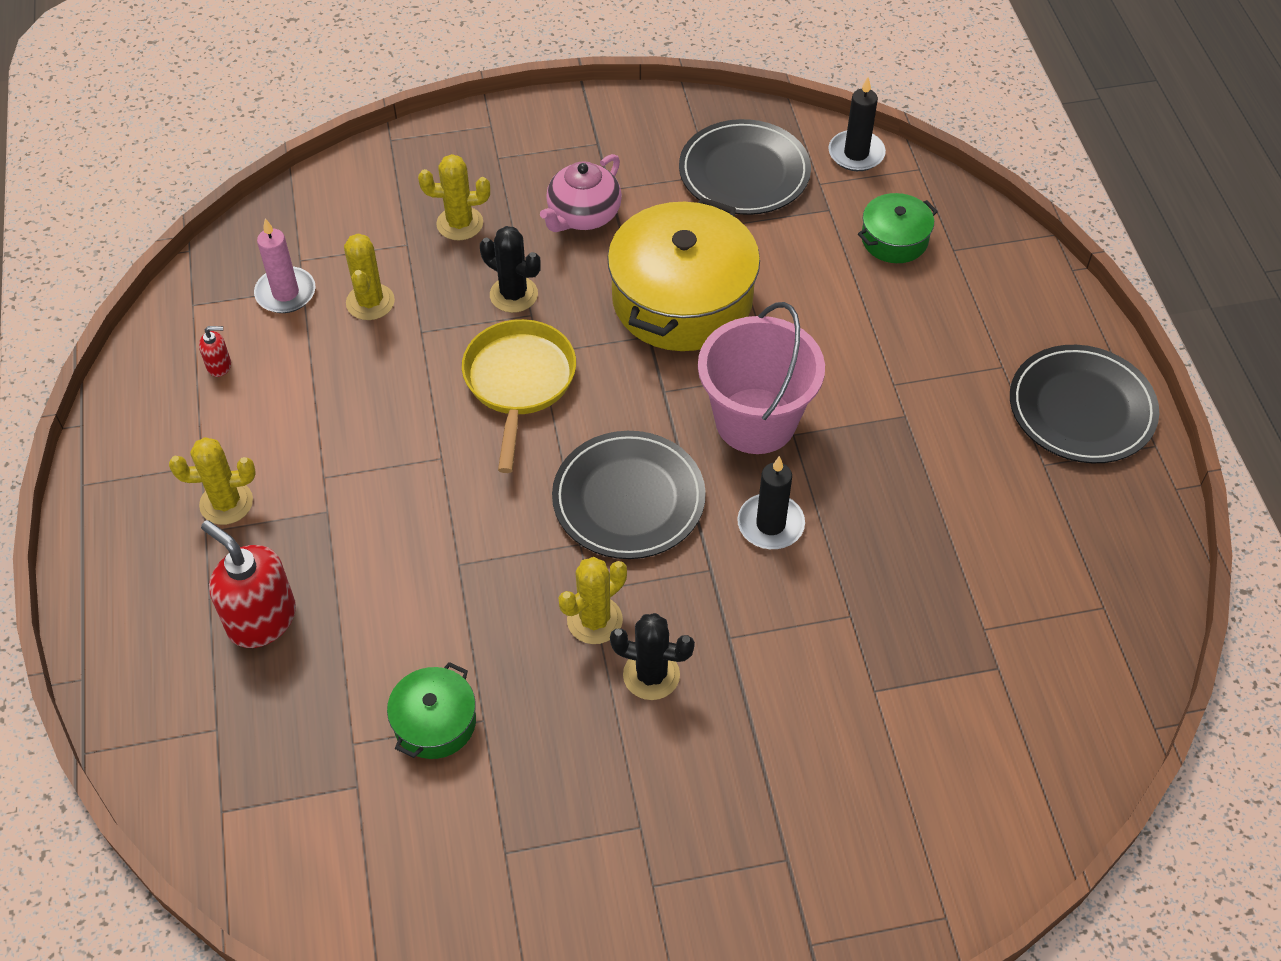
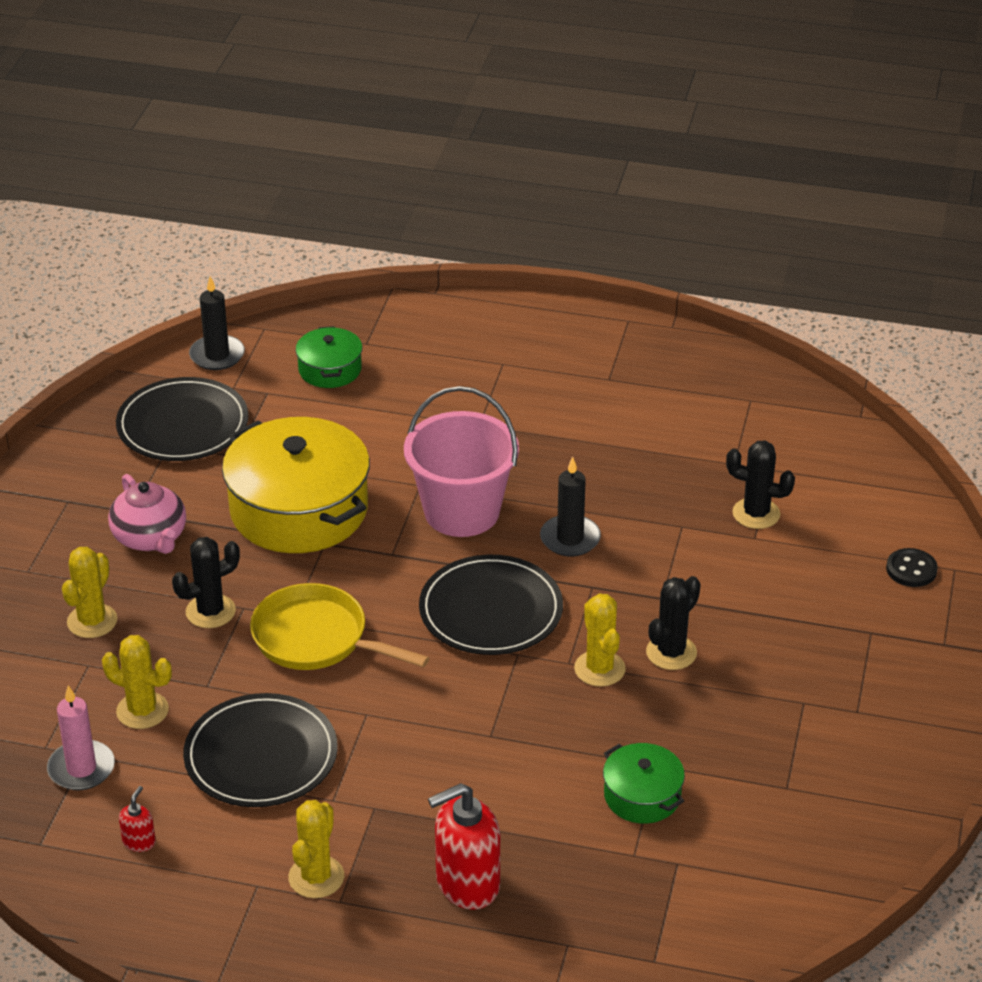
camera: 65 degrees left, 15 degrees down
(914, 679) = (756, 514): none -> black cactus
(917, 869) = (911, 569): none -> black button
(1081, 408) = (570, 341): black plate -> black plate (261, 756)

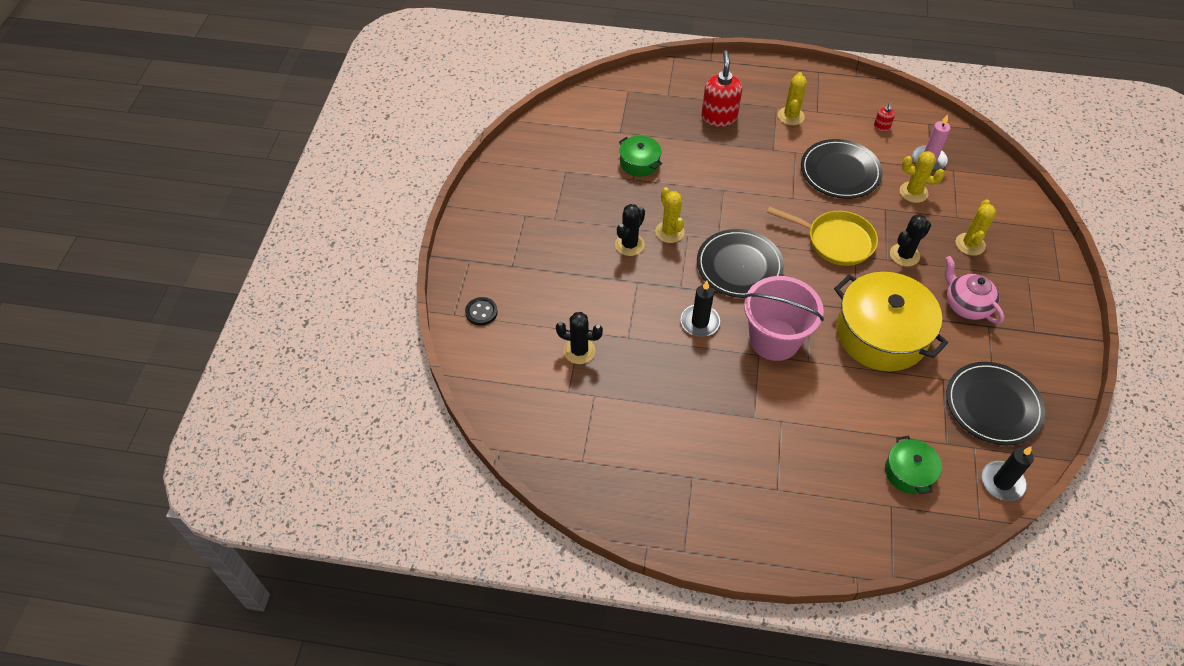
camera: 175 degrees right, 15 degrees up
(467, 884) = (719, 117): red soap dispenser -> red soap dispenser turned 60 degrees counterclockwise

